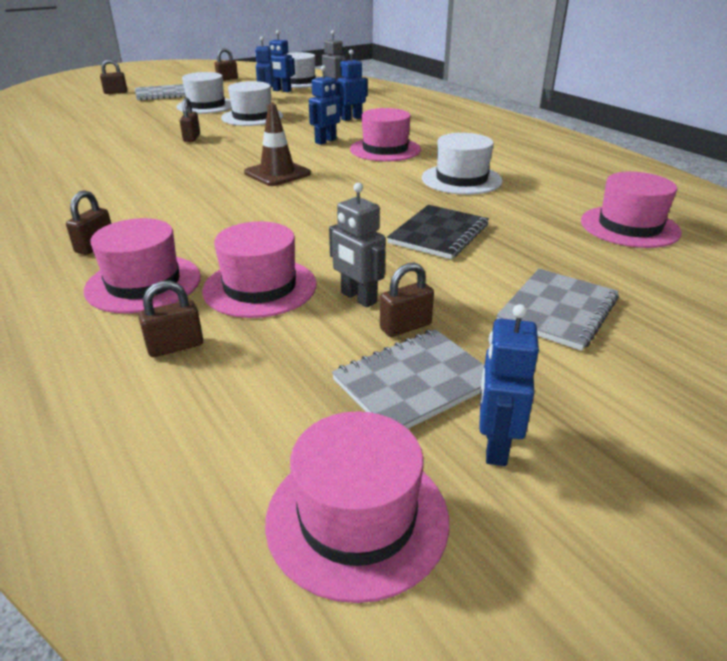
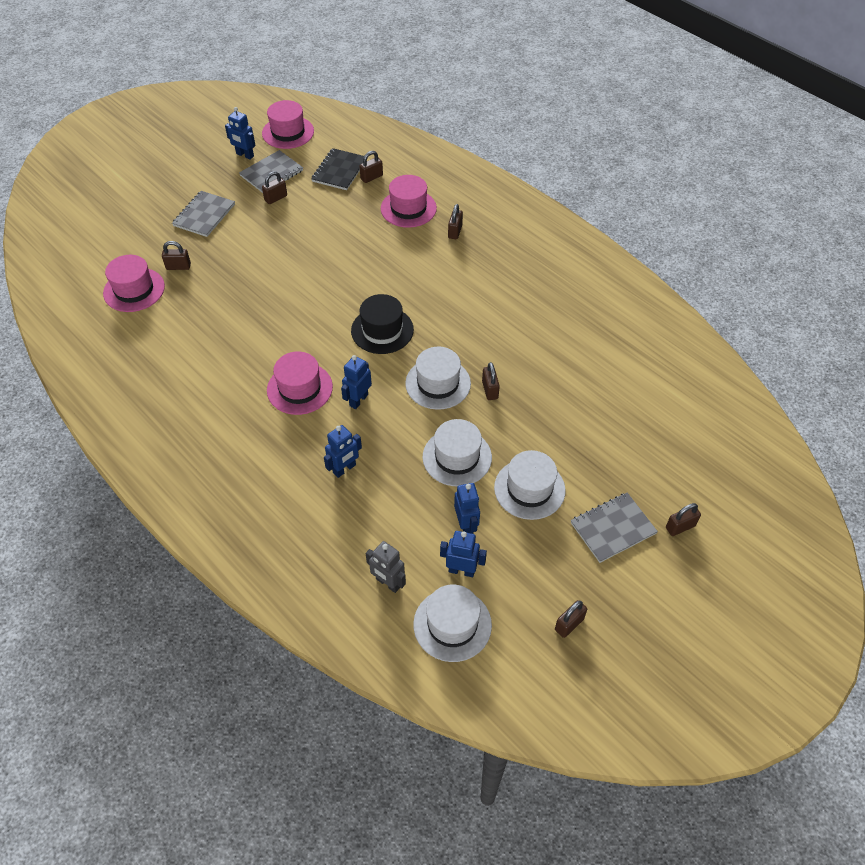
camera: 170 degrees right, 20 degrees up
(260, 287) = (349, 213): pink hat -> none
(277, 173) = (382, 330): brown traffic cone -> black hat
(358, 298) = (299, 212): grey robot -> none
(439, 234) = (257, 267): black notebook -> black notebook (339, 171)
(461, 179) = (235, 339): white hat -> white hat (438, 383)
(495, 445) = (245, 155): blue robot -> blue robot turned 120 degrees clockwise
(572, 244) = (178, 266): none -> brown padlock

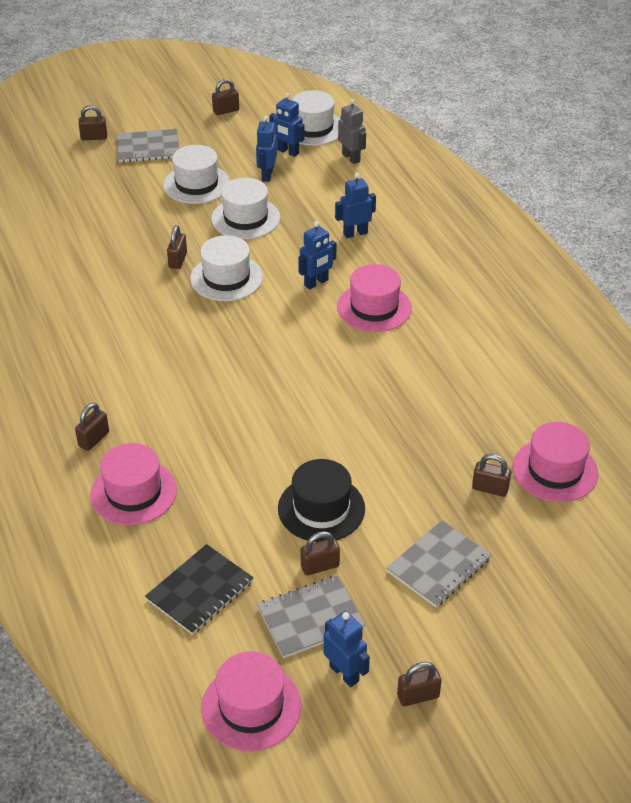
camera: 160 degrees left, 10 degrees down
(371, 177) = (156, 563): brown padlock -> brown padlock (418, 696)
(382, 330) = (257, 342): black hat -> black hat (321, 508)

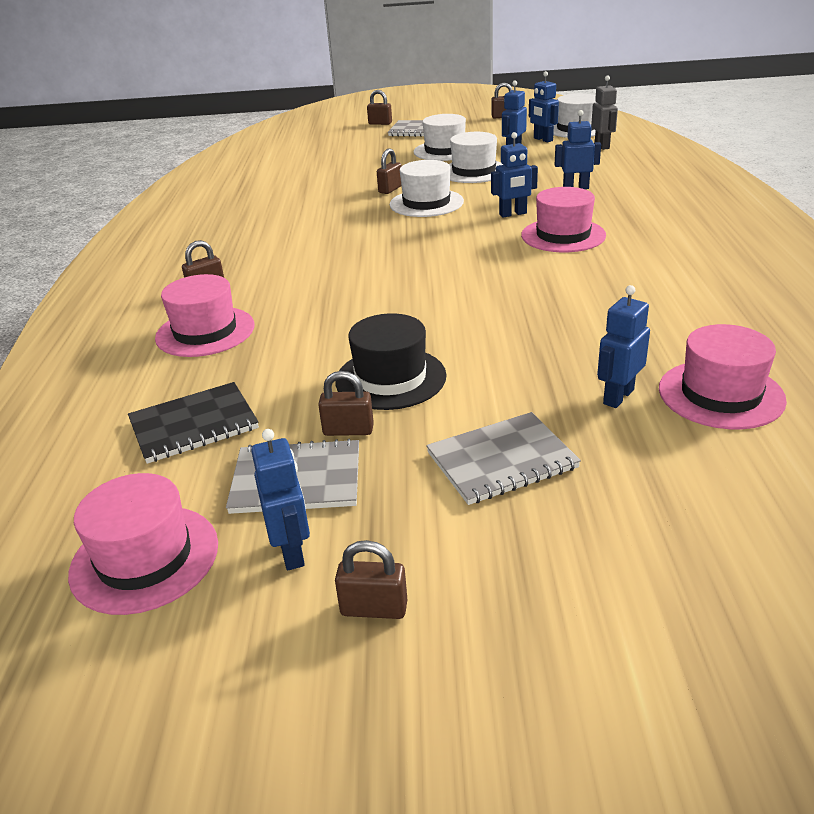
camera: 25 degrees right, 10 degrees down
(490, 488) = (618, 397): brown padlock -> blue robot

